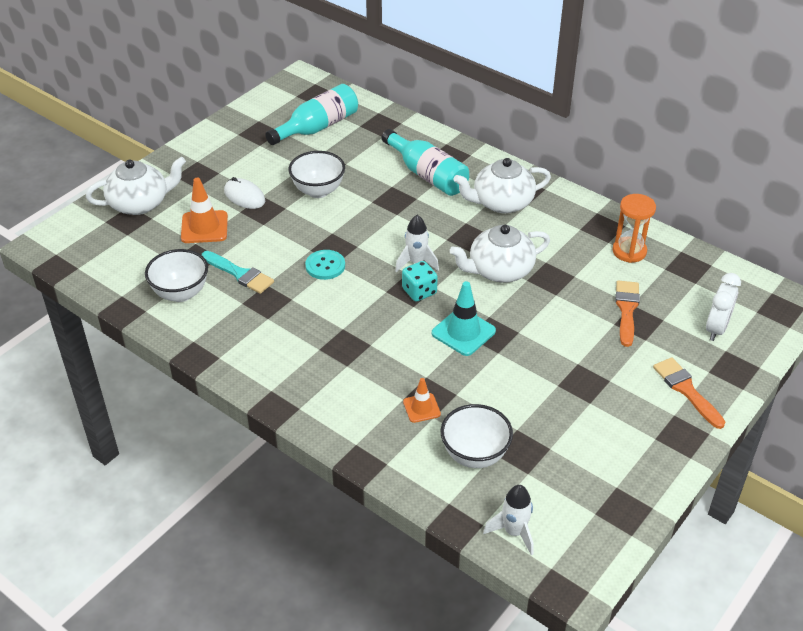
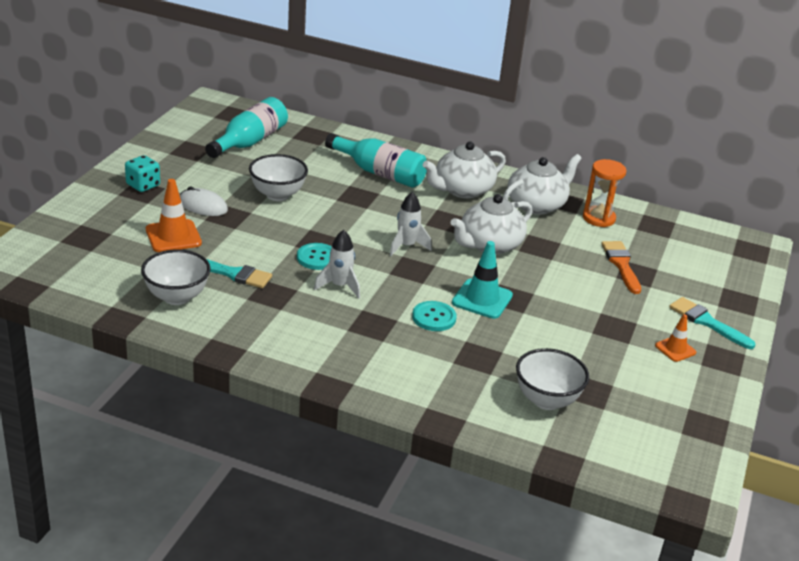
camera: 20 degrees left, 10 degrees down
(140, 203) = (92, 221): white teapot -> white teapot (537, 205)
(406, 347) = (434, 317): none -> turquoise button
(419, 291) = (422, 270): turquoise dice -> turquoise dice (143, 185)
(421, 408) = (475, 367): orange traffic cone -> orange traffic cone (675, 349)
(514, 532) = (617, 460): white rocket -> white rocket (340, 286)
(686, 390) = (707, 322): orange brush -> turquoise brush
(716, 328) = (706, 271): white clock -> none

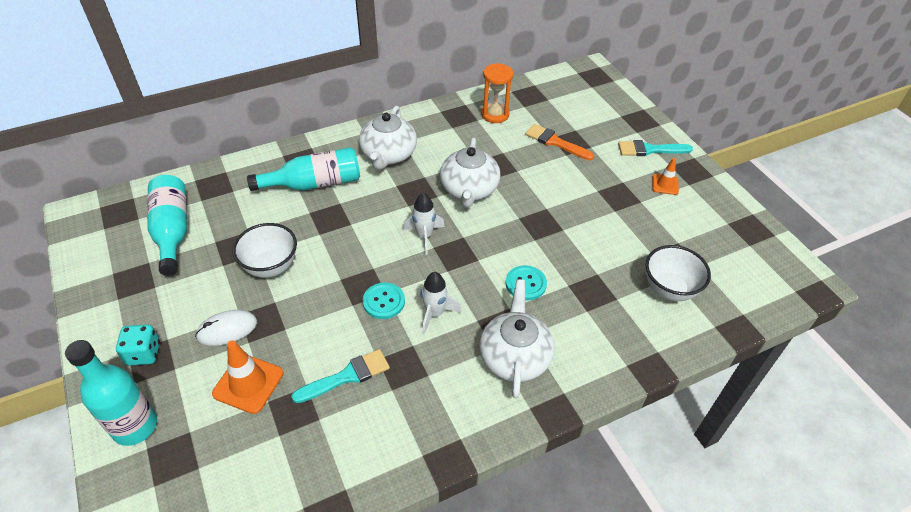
camera: 45 degrees left, 15 degrees up
(90, 211) = (135, 426): none -> turquoise bottle
(176, 297) = (340, 443): white bowl -> none
(482, 299) = (528, 240): turquoise traffic cone -> none
(537, 205) = (448, 131): white teapot -> white teapot (514, 356)

